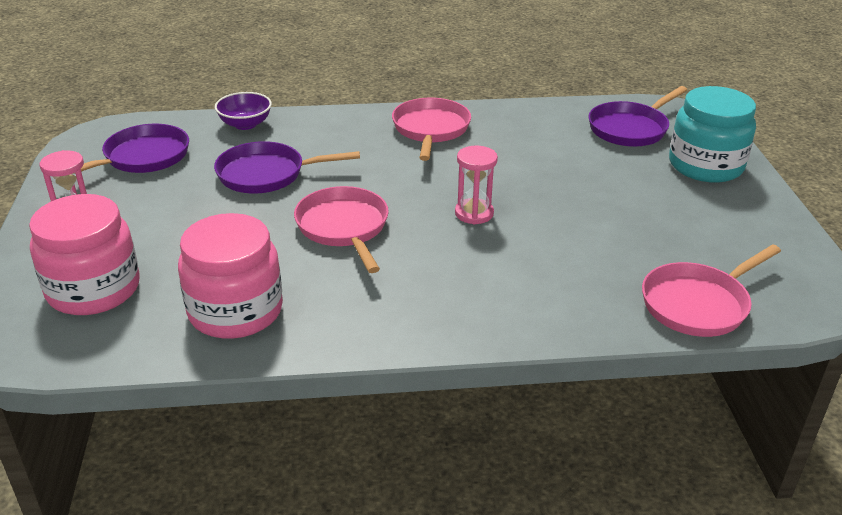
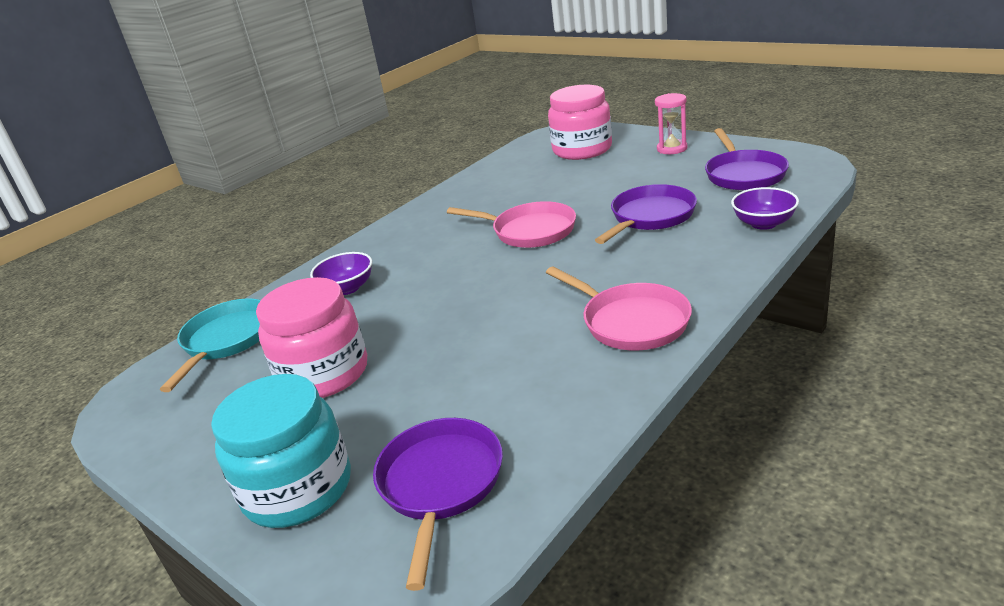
camera: 140 degrees right, 5 degrees down
(235, 311) = (501, 182): pink jar -> pink jar (324, 373)
(474, 213) = (463, 290): pink hourglass -> none
(549, 284) = (347, 288): none -> purple bowl
(699, 304) = (226, 340): pink pan -> turquoise pan

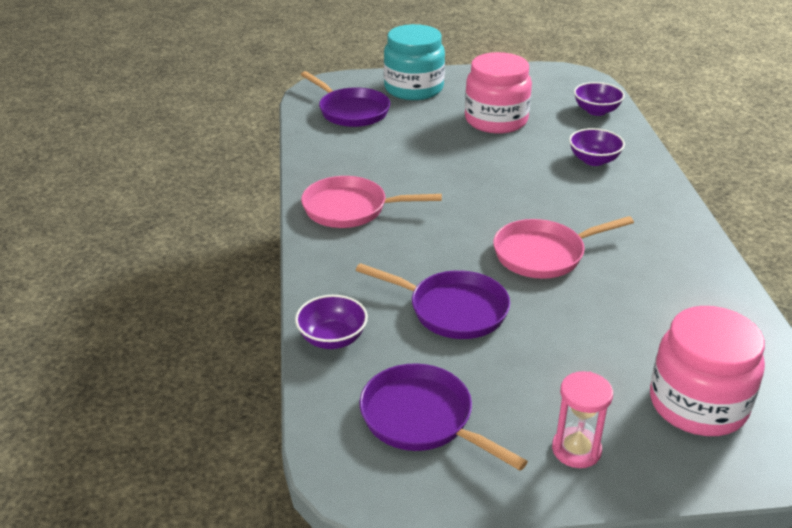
camera: 130 degrees right, 5 degrees up
(226, 340) = (596, 111): turquoise pan -> purple bowl
(650, 217) = (452, 309): purple pan -> purple pan turned 60 degrees counterclockwise

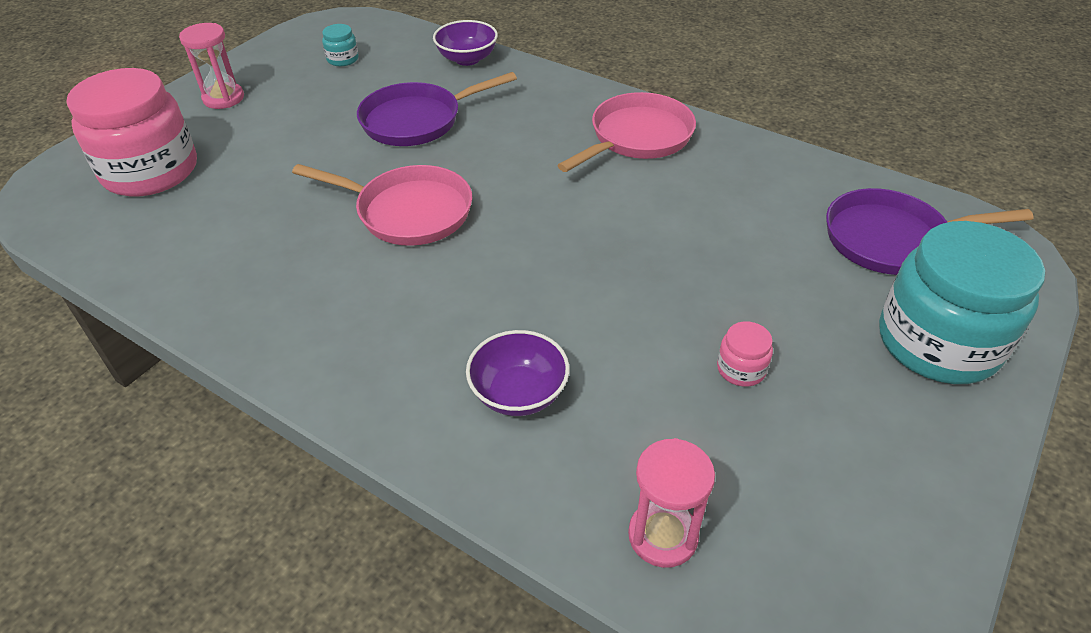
camera: 130 degrees right, 10 degrees up
(422, 419) = (343, 59): purple pan -> turquoise jar
(496, 120) = (741, 369): pink jar -> pink jar, size x0.40
(544, 254) = (408, 211): pink pan -> pink pan turned 90 degrees clockwise
(596, 111) = (663, 536): purple bowl -> pink hourglass

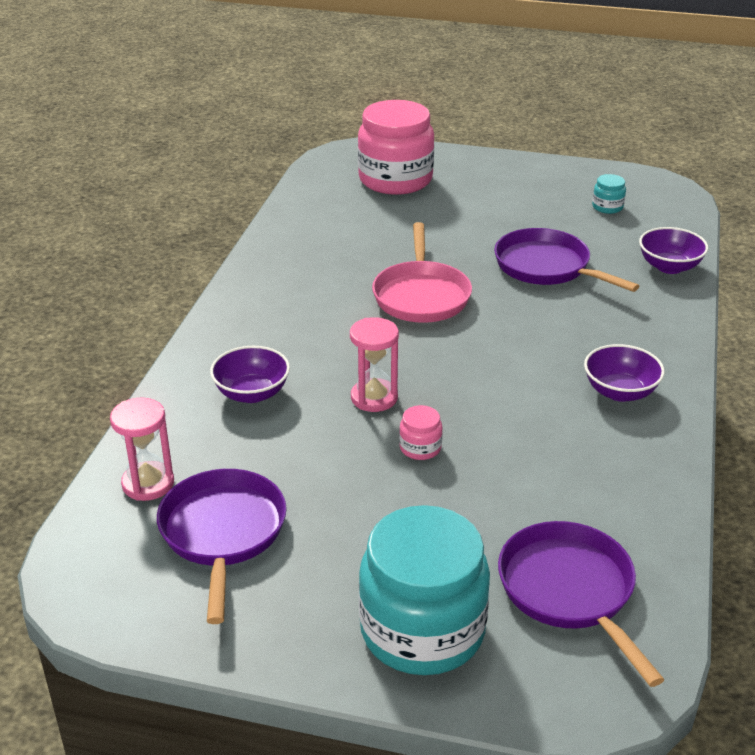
camera: 70 degrees right, 10 degrees down
(223, 98) = (504, 176): pink hourglass -> pink hourglass (374, 398)
(637, 137) = (620, 392): pink pan -> purple bowl
(741, 369) = (327, 502): pink jar -> pink jar (420, 448)
(775, 472) = (223, 534): none -> purple pan

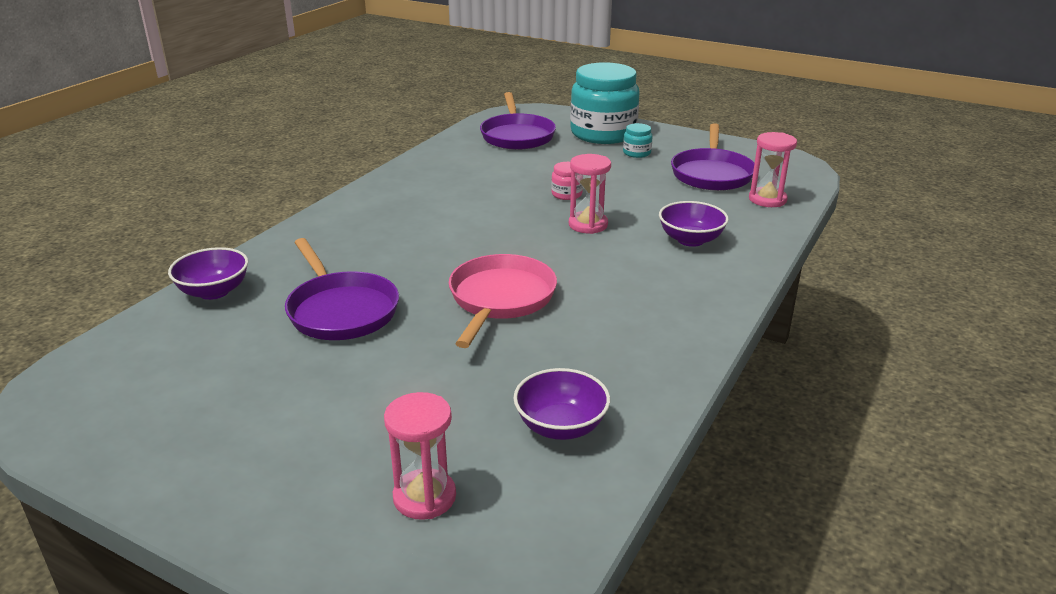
camera: 165 degrees left, 5 degrees down
(395, 180) = (424, 497): pink jar -> pink hourglass
(607, 207) = (171, 381): turquoise jar -> turquoise jar (637, 153)
(620, 392) = (392, 205): purple bowl -> purple bowl (561, 426)

